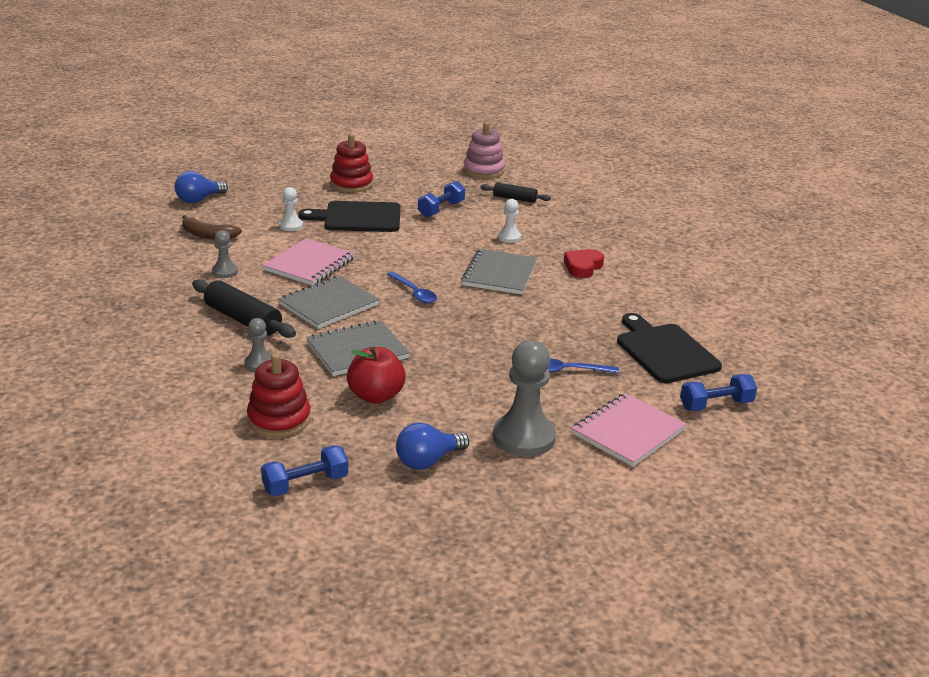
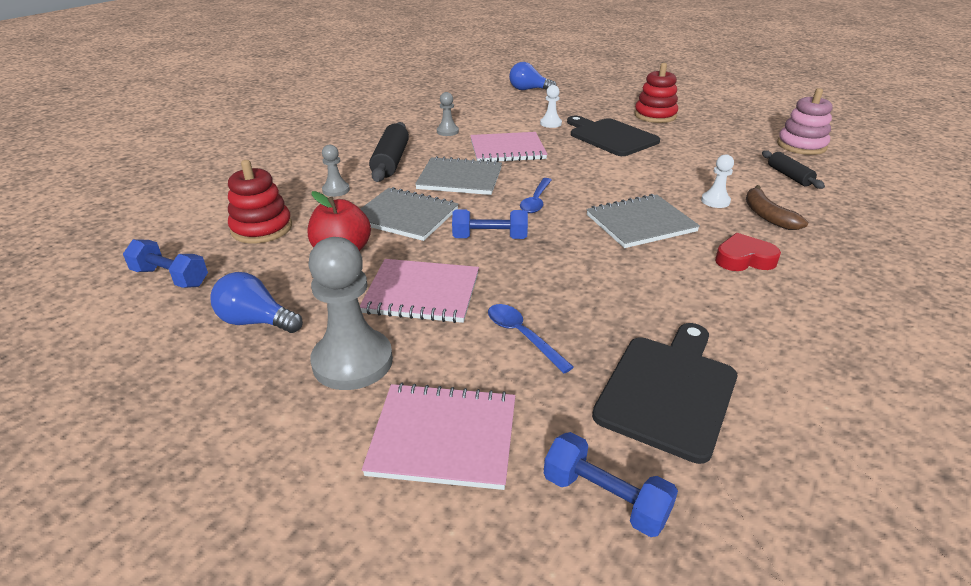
camera: 55 degrees right, 5 degrees up
(208, 235) = (487, 109): brown banana -> brown banana (767, 216)
(441, 209) = (694, 157): blue dumbbell -> blue dumbbell (489, 238)
(477, 385) = (422, 293): none -> pink notebook

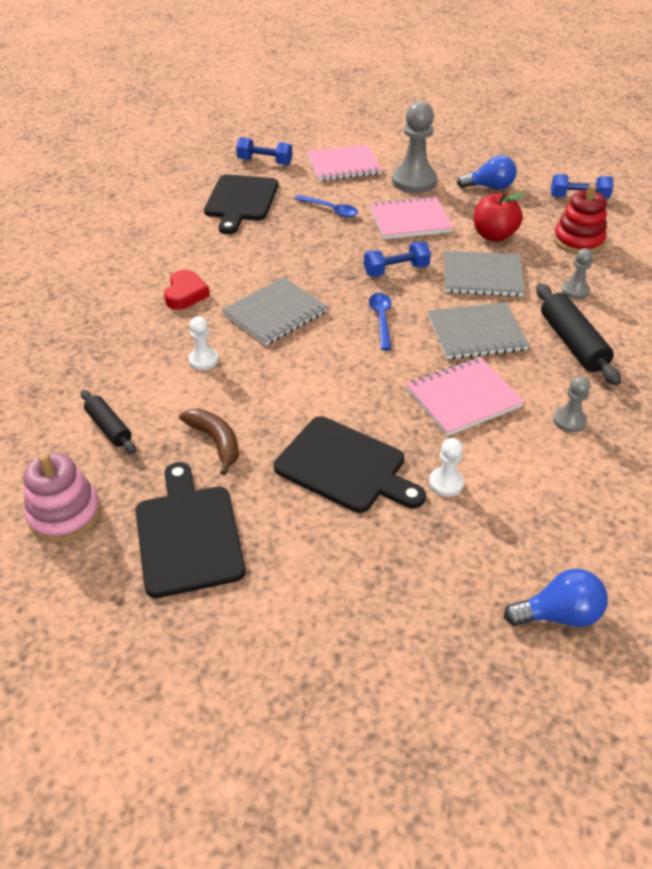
camera: 160 degrees right, 10 degrees up
(655, 115) = (291, 561): red stacking toy -> none
(716, 129) = (188, 535): none -> black cutting board
(744, 259) = (185, 294): red heart -> red heart turned 60 degrees counterclockwise
(767, 216) = (153, 350): brown banana -> brown banana (215, 441)

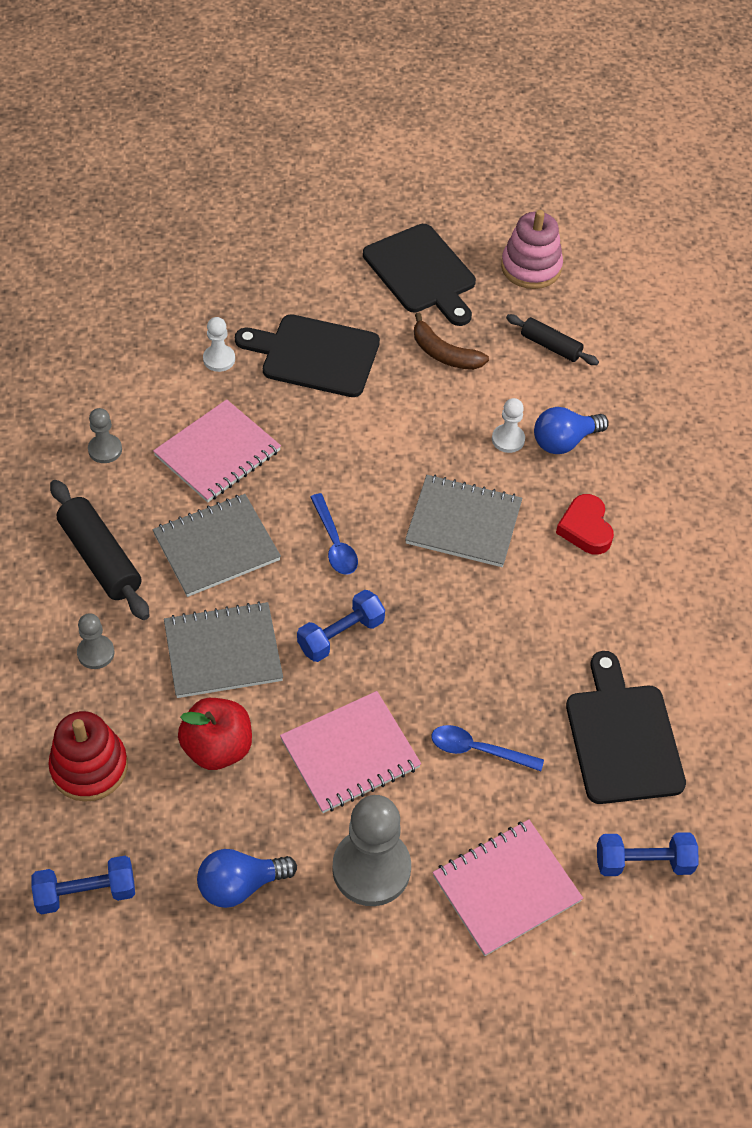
camera: 160 degrees right, 10 degrees up
(275, 313) = (463, 523): grey notebook -> grey notebook turned 75 degrees clockwise
(558, 614) = (114, 276): blue light bulb -> blue light bulb (564, 441)

